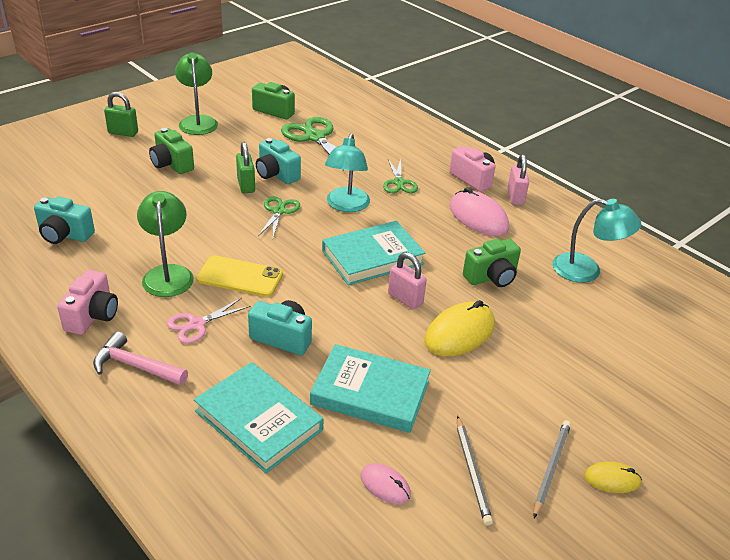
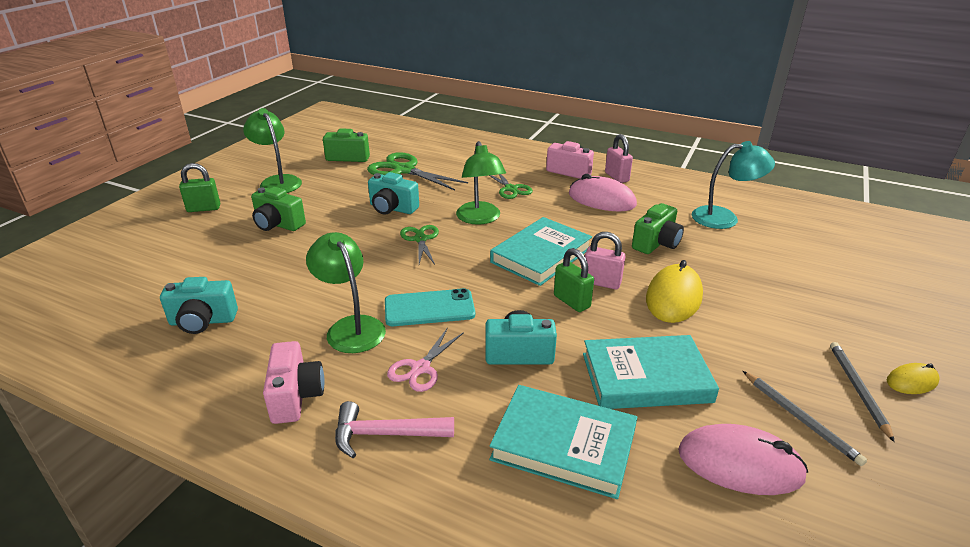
camera: 20 degrees left, 5 degrees down
(240, 277) = (429, 308): yellow phone -> turquoise phone
(246, 185) = (370, 225): green padlock -> green padlock (571, 301)
(346, 206) = (480, 219): turquoise lamp -> green lamp
(385, 485) = (740, 464): pink mouse -> pink mouse, size x1.85

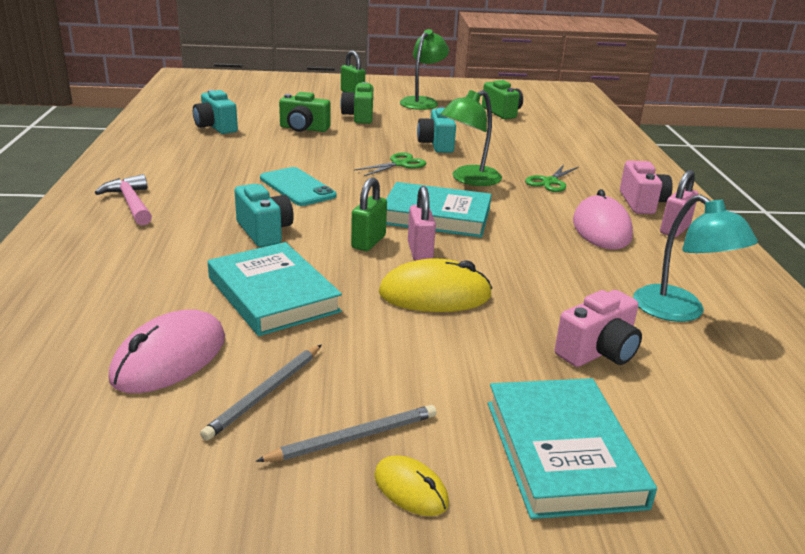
camera: 60 degrees right, 5 degrees down
(296, 396) = (155, 169): pink camera -> pink camera (598, 352)
(351, 327) = (246, 167): green lamp -> none
(404, 170) = (512, 135): green scissors -> none
(420, 368) = (214, 199): pink scissors -> none
(563, 445) = (152, 268): turquoise book -> turquoise book (562, 452)
(656, 243) = (543, 272): green camera -> green camera (303, 129)
(740, 464) = (169, 358): pink mouse -> pink mouse turned 45 degrees clockwise

